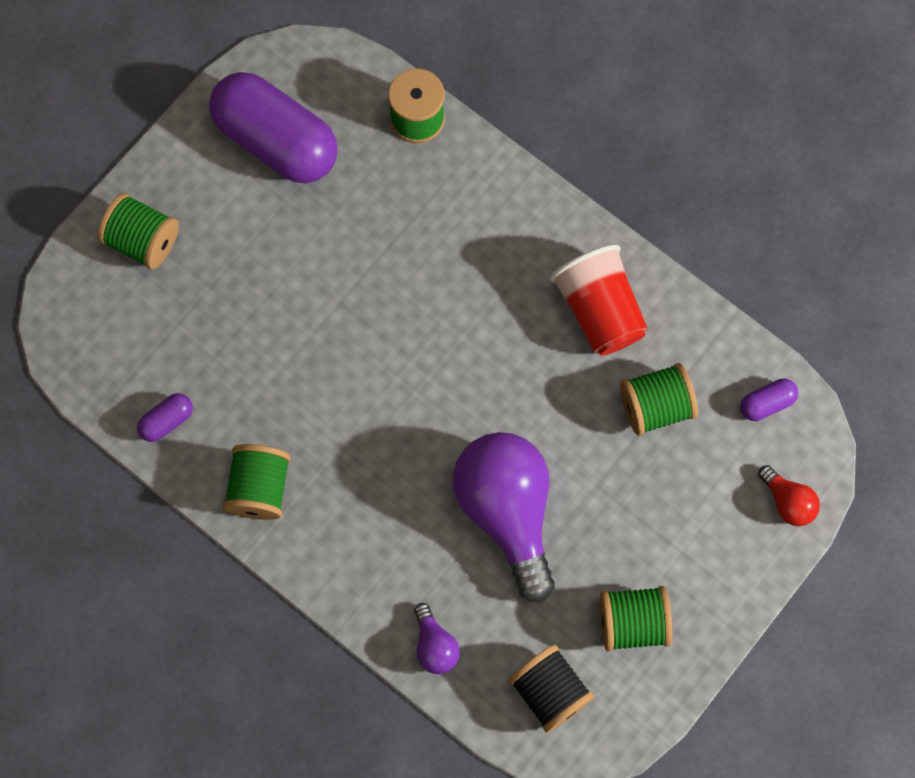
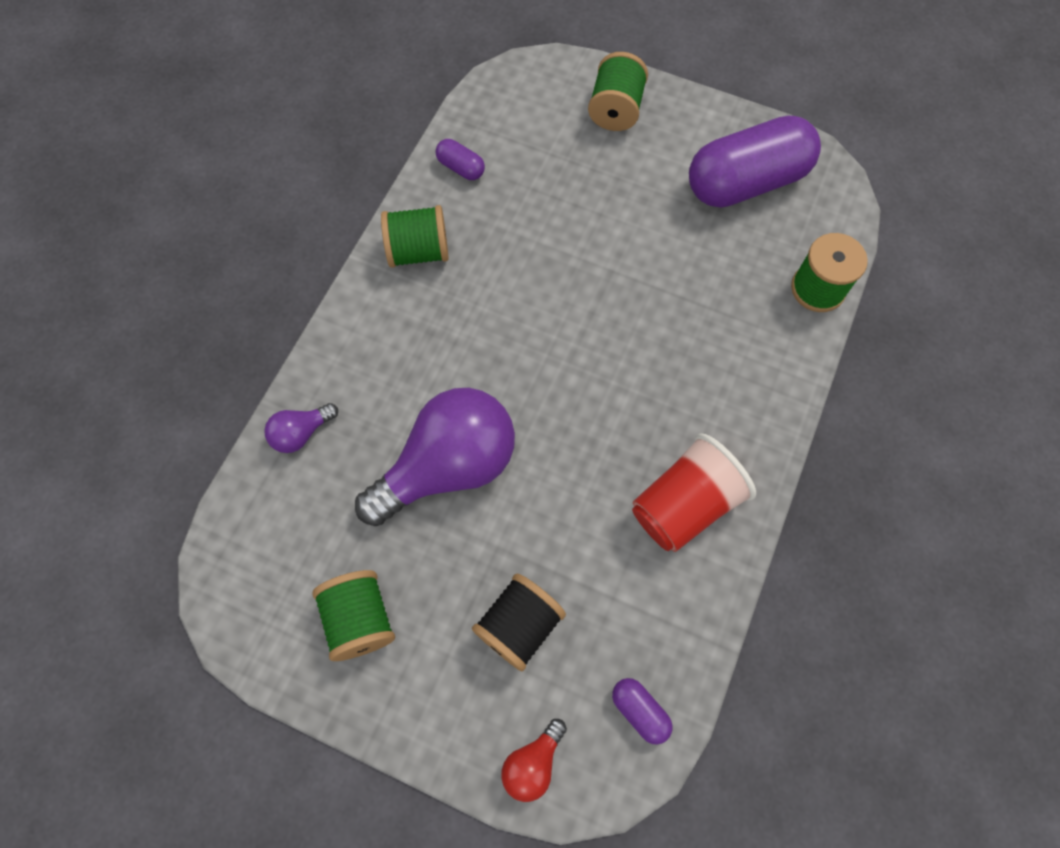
camera: 75 degrees right, 5 degrees down
(276, 141) = (746, 182): purple capsule -> purple capsule turned 45 degrees clockwise
(549, 692) = (273, 552): black spool -> black spool (519, 625)
(655, 407) = (599, 587): green spool -> none

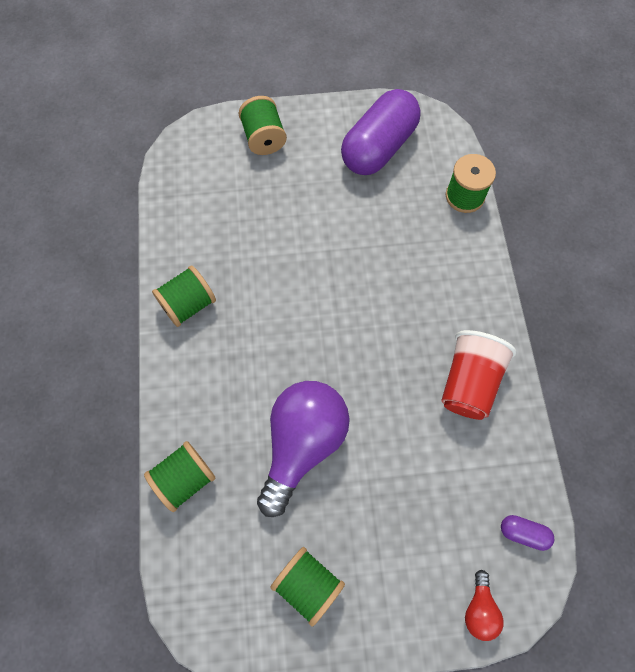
camera: 30 degrees left, 0 degrees up
(301, 433) = (185, 479): purple light bulb -> green spool
(461, 168) = (181, 230): purple capsule -> none
(519, 625) = (415, 524): black spool -> none

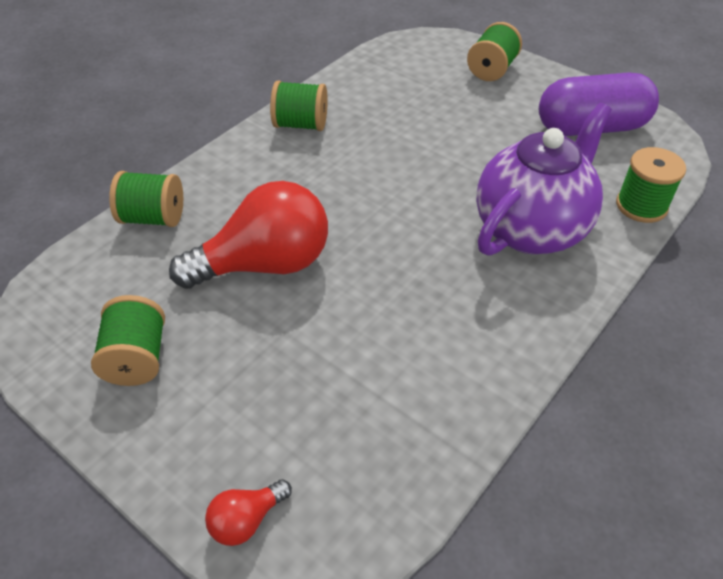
camera: 45 degrees right, 20 degrees down
(302, 444) = (265, 264): purple light bulb -> red light bulb
(424, 270) = (531, 229): none -> purple teapot
(469, 382) = (472, 336): red cup -> none
(523, 533) = (373, 500): purple capsule -> none

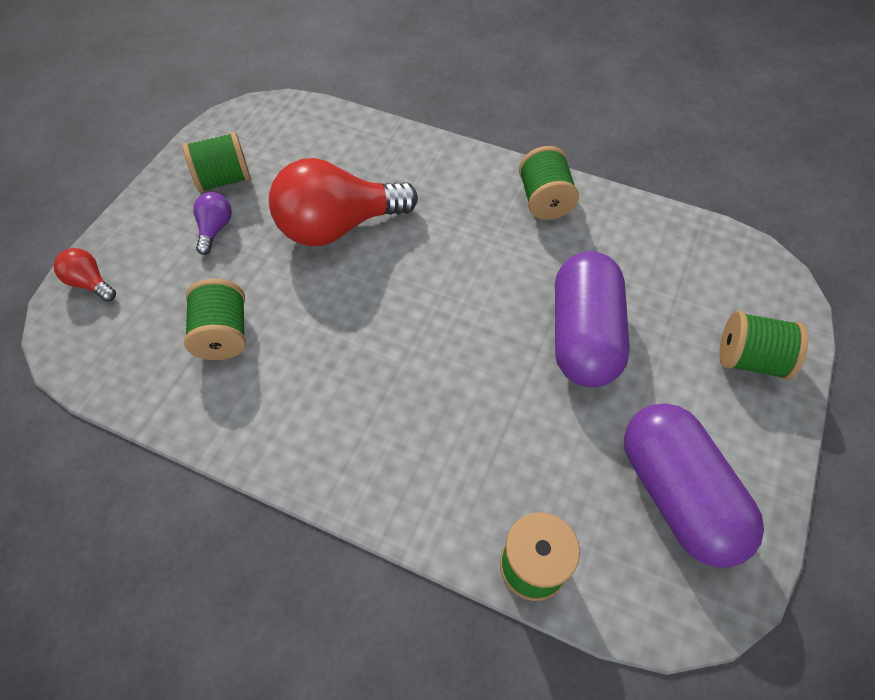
camera: 75 degrees right, 10 degrees up
(153, 218) = (374, 139): green spool -> green spool (223, 335)
(216, 374) = (215, 229): none -> purple light bulb
(265, 264) = (338, 226): red light bulb -> red light bulb turned 105 degrees clockwise
(450, 137) = (583, 336): none -> purple capsule
(531, 229) = (449, 439): purple teapot -> none

